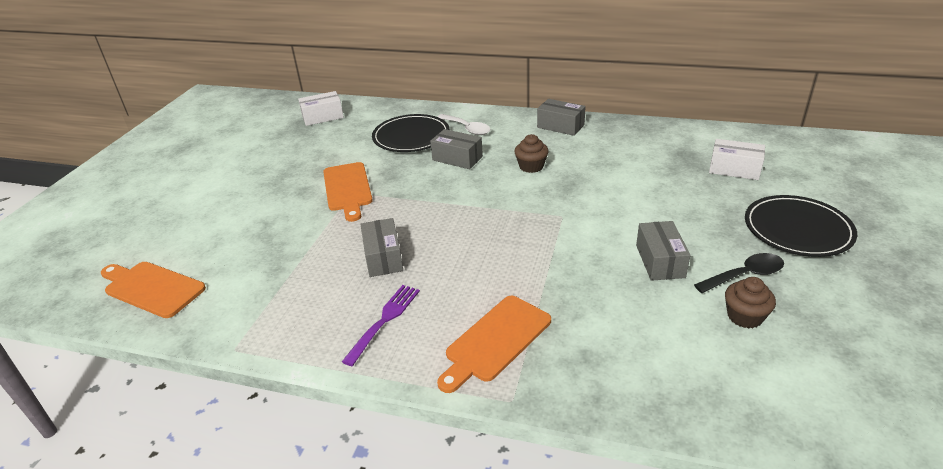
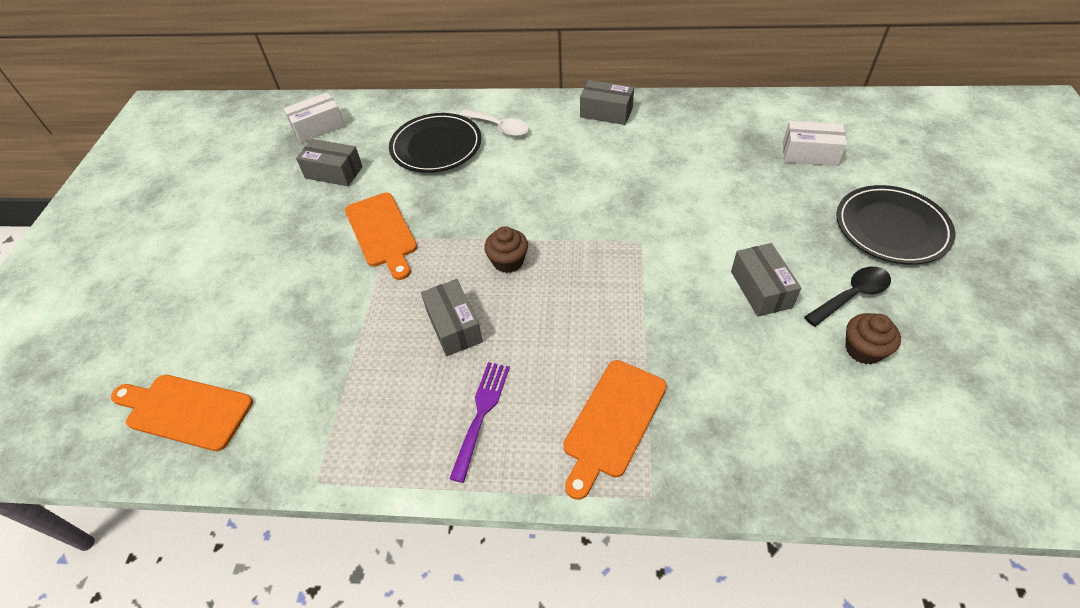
camera: 10 degrees left, 15 degrees up
(457, 158) = (500, 172): grey box -> grey box (333, 172)
(531, 166) = (588, 175): brown cupcake -> brown cupcake (508, 261)

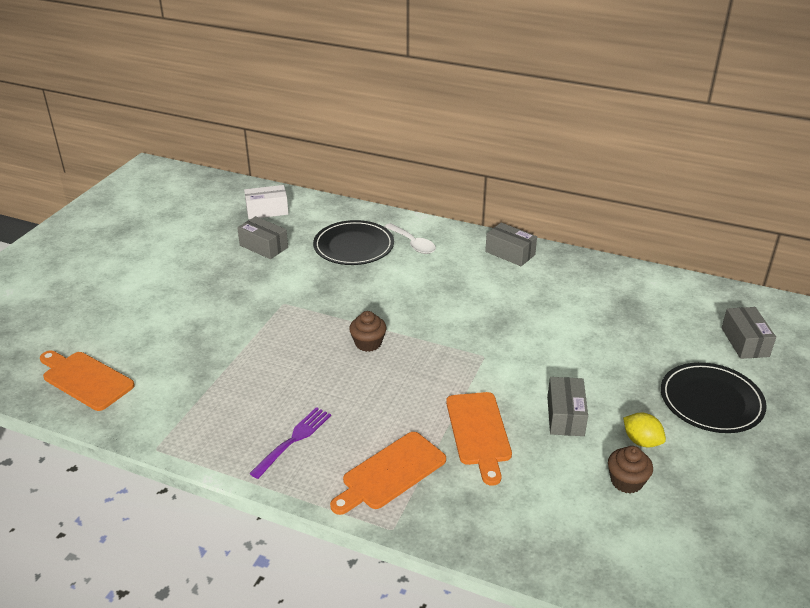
camera: 15 degrees right, 15 degrees down
(382, 232) = (280, 298): orange cutting board -> orange cutting board (479, 432)
(454, 326) = (303, 377): grey box -> grey box (745, 342)
(809, 154) = (673, 327): white box -> none
(852, 296) = (641, 441): black spoon -> yellow lemon

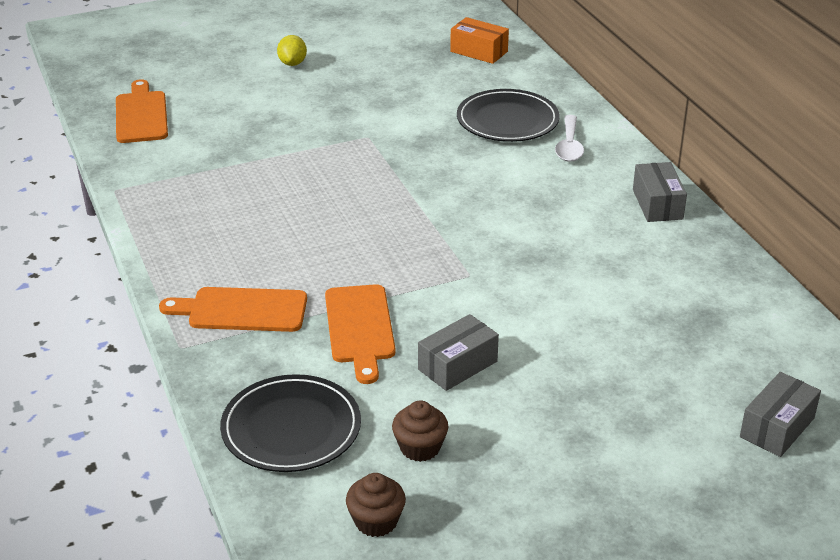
camera: 45 degrees right, 0 degrees up
(263, 246) = (426, 81): grey box -> none
(267, 210) = (479, 51): white box -> orange box
(293, 440) = (210, 242): purple fork -> none
(368, 343) = (385, 206): brown cupcake -> brown cupcake (376, 521)
(479, 432) = (360, 328): orange cutting board -> orange cutting board turned 45 degrees counterclockwise
(641, 441) = (492, 430): yellow lemon -> yellow lemon (292, 63)
(711, 401) = (629, 448): black plate -> black plate (291, 428)

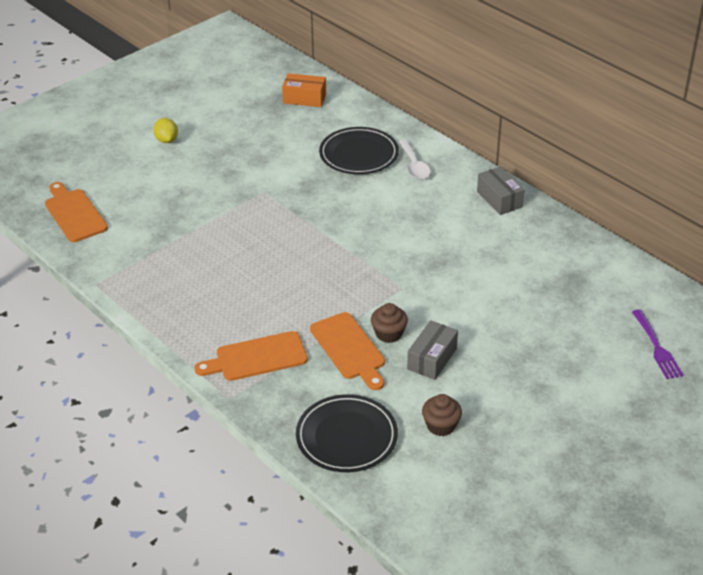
camera: 20 degrees left, 5 degrees up
(376, 521) = (442, 485): brown cupcake -> brown cupcake (389, 334)
(777, 427) = (656, 347): grey box -> purple fork

